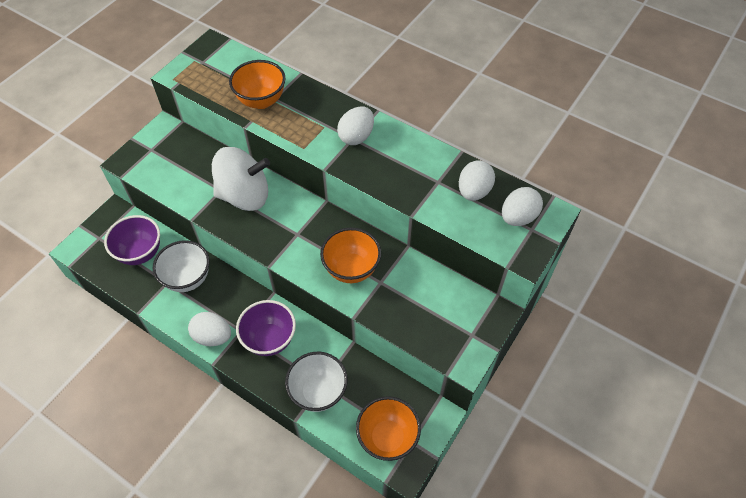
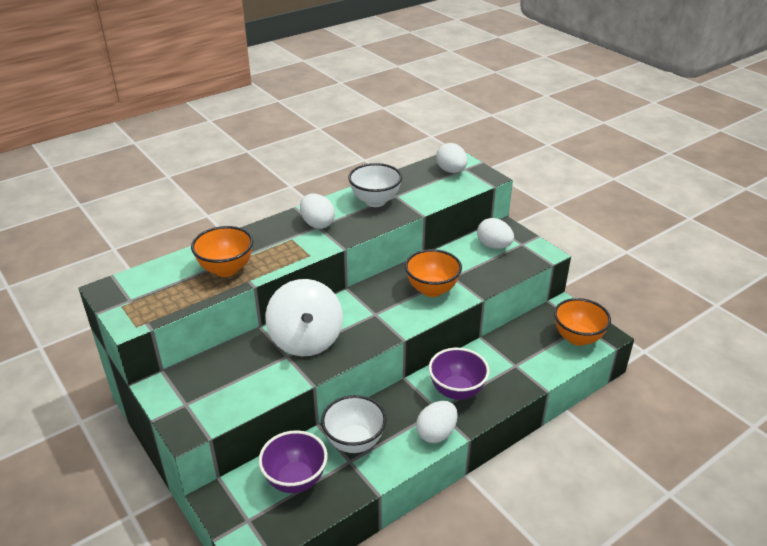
camera: 70 degrees left, 20 degrees down
(244, 195) = (306, 340): white spinning top -> white spinning top turned 150 degrees clockwise
(318, 392) = (523, 369): white bowl -> white bowl (375, 201)
(474, 191) = (415, 183): white egg -> white egg (494, 246)

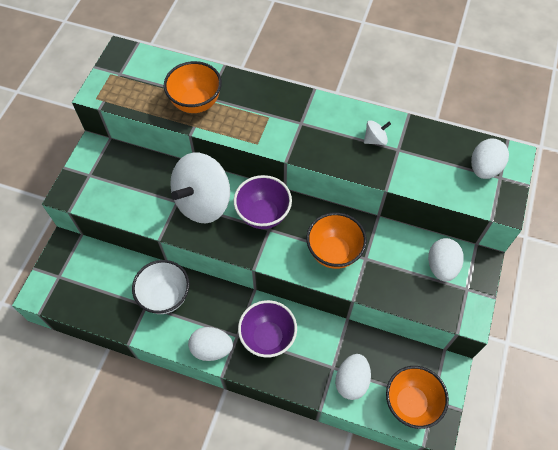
camera: 55 degrees right, 25 degrees up
(295, 480) = (107, 282): purple bowl -> purple bowl (263, 215)
(317, 224) = (304, 120): white egg -> white egg (351, 381)
(375, 201) = (375, 139): white bowl -> white spinning top

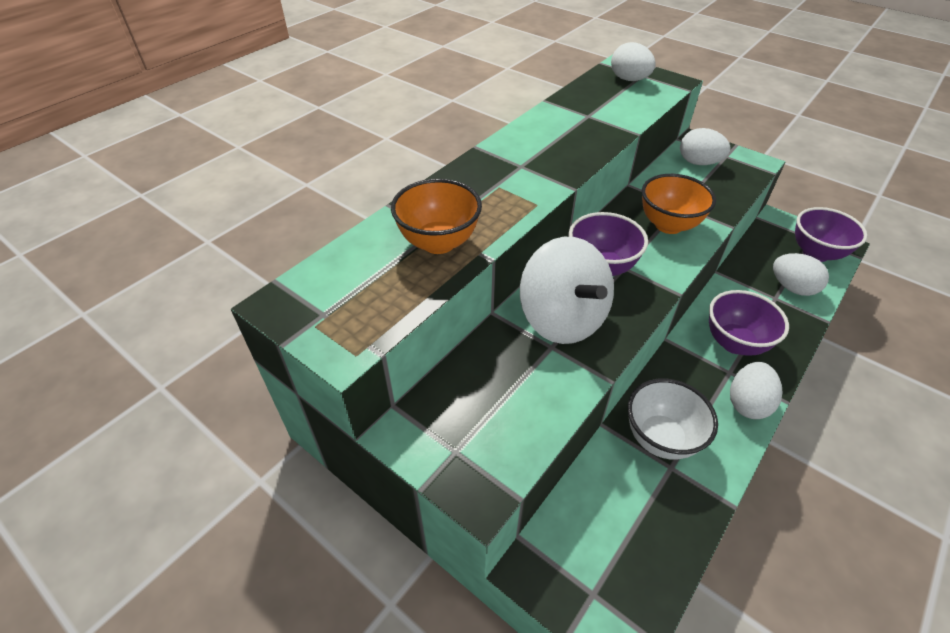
camera: 70 degrees left, 15 degrees down
(375, 139) = (569, 125): white spinning top -> none
(411, 403) = (816, 253): orange bowl -> purple bowl

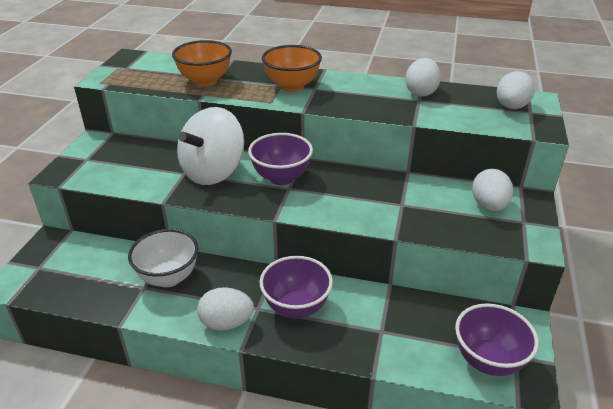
camera: 65 degrees right, 10 degrees down
(668, 225) = (365, 201): orange bowl -> orange bowl (292, 86)
(792, 288) = (407, 343): white egg -> white egg (421, 92)

